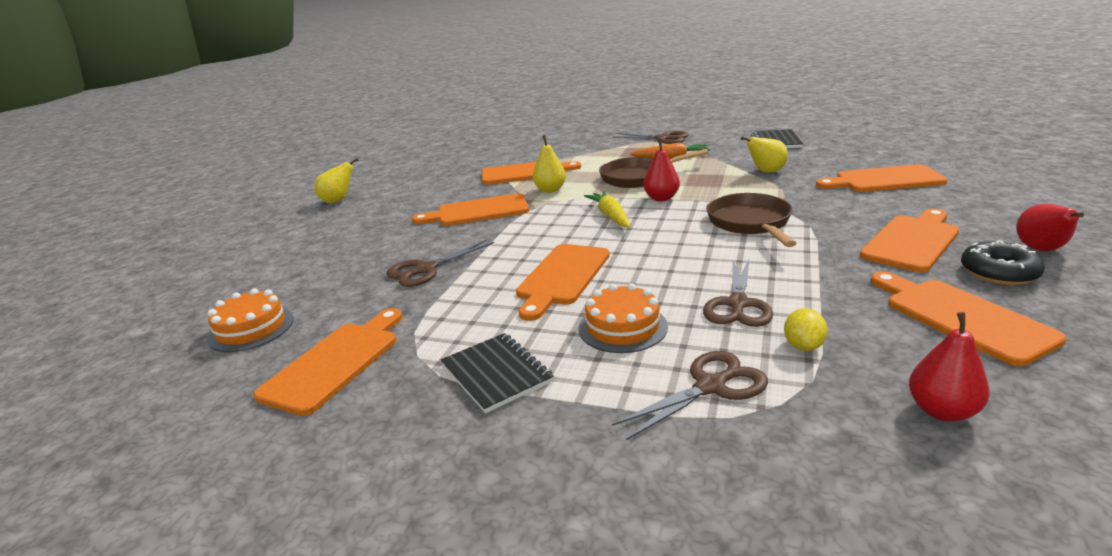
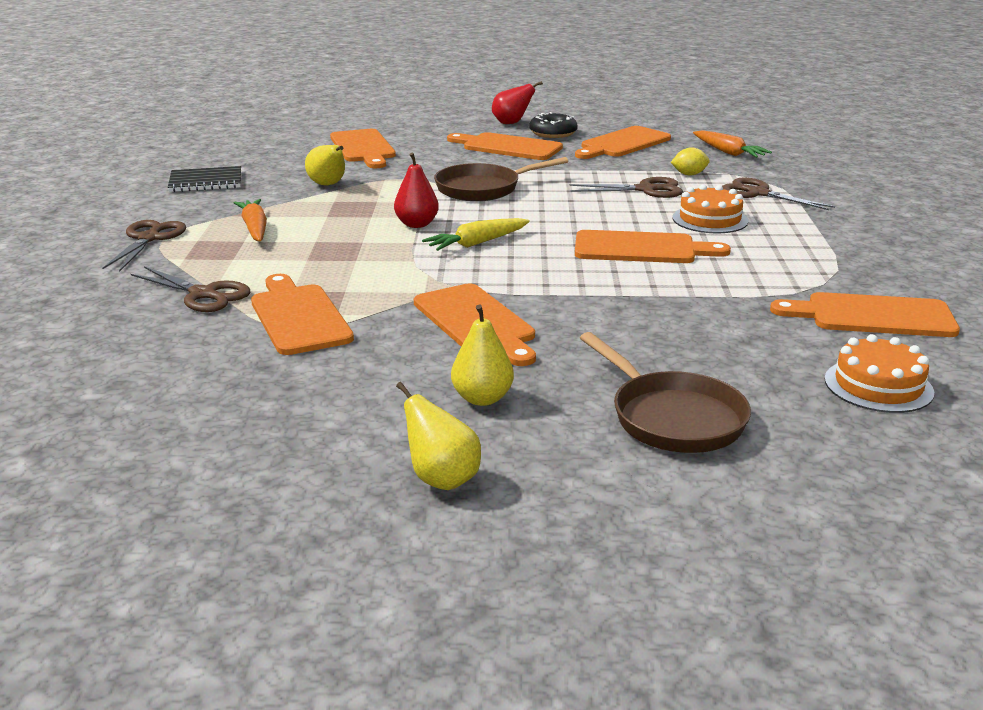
camera: 110 degrees left, 0 degrees up
(426, 269) = (669, 318): brown scissors -> brown scissors (203, 294)
(496, 373) = (812, 251): black notebook -> none
(550, 190) = (384, 287): yellow pear -> yellow pear (482, 398)
(638, 177) = (336, 240): brown pan -> brown pan (672, 418)
(942, 411) = (728, 152): red pear -> orange carrot

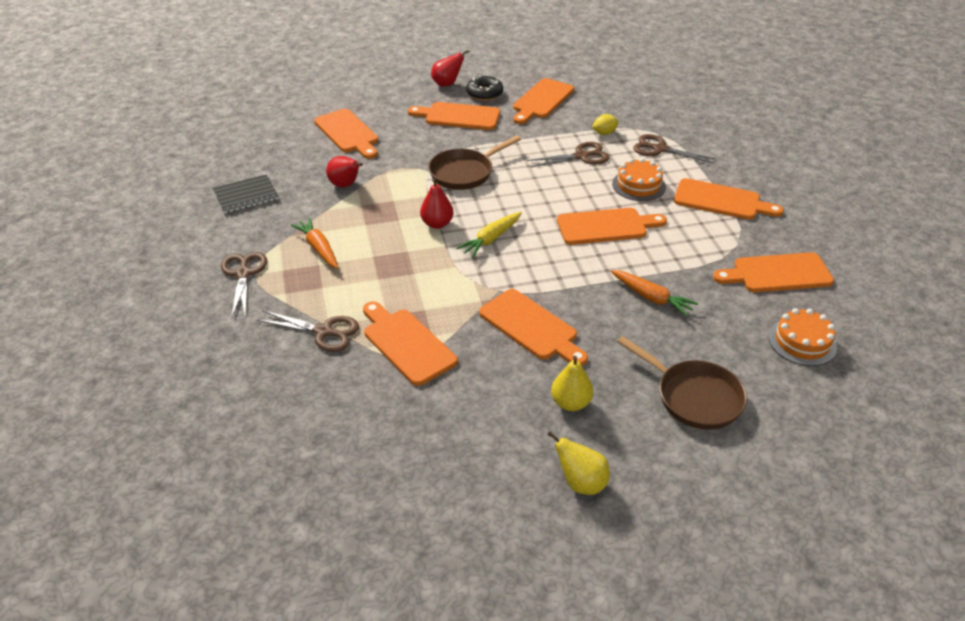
camera: 15 degrees left, 15 degrees up
(328, 185) = (345, 185): yellow pear -> red pear
(728, 152) = (621, 101): orange carrot -> orange carrot (652, 298)
(822, 243) = (721, 200): none -> orange cutting board

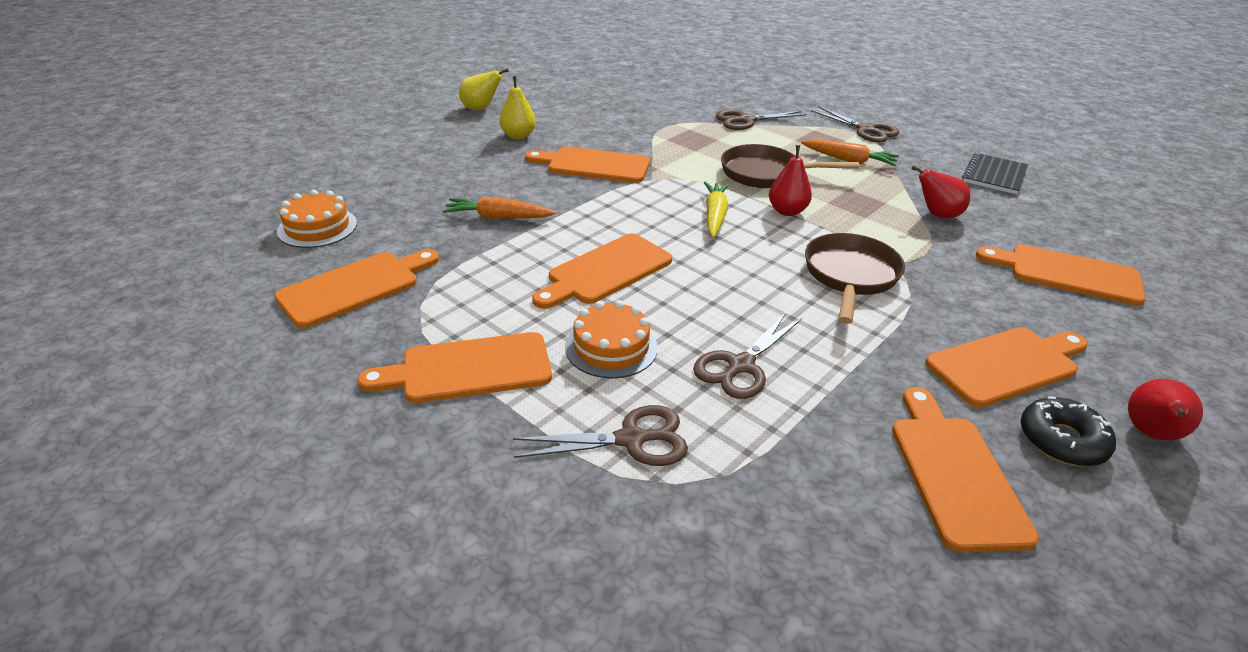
camera: 145 degrees right, 5 degrees down
(406, 344) = (678, 131): orange cutting board -> none
(604, 133) = (757, 436): yellow lemon -> none
(694, 397) = (418, 163): brown pan -> brown pan (766, 173)

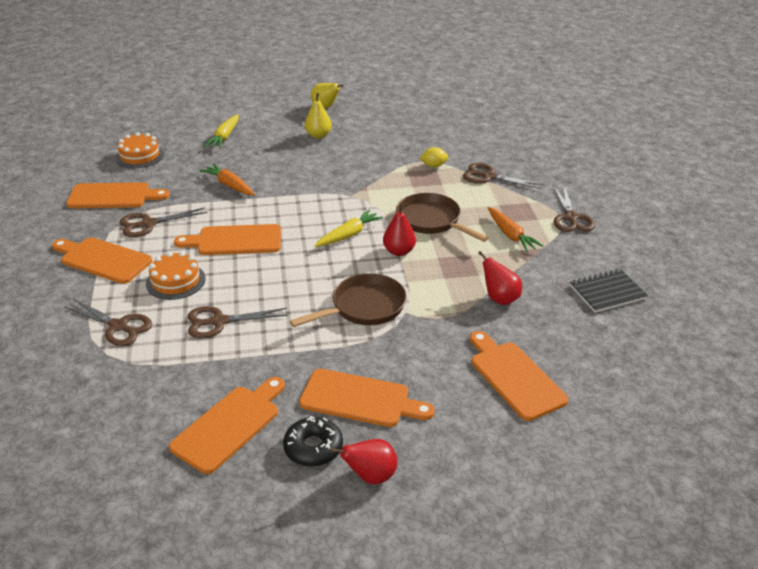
camera: 40 degrees right, 0 degrees up
(405, 171) = (224, 137): none -> yellow carrot
(462, 299) = (148, 224): none -> brown scissors
(594, 165) = (331, 172): orange cutting board -> none
(682, 127) = (433, 166): none -> yellow lemon

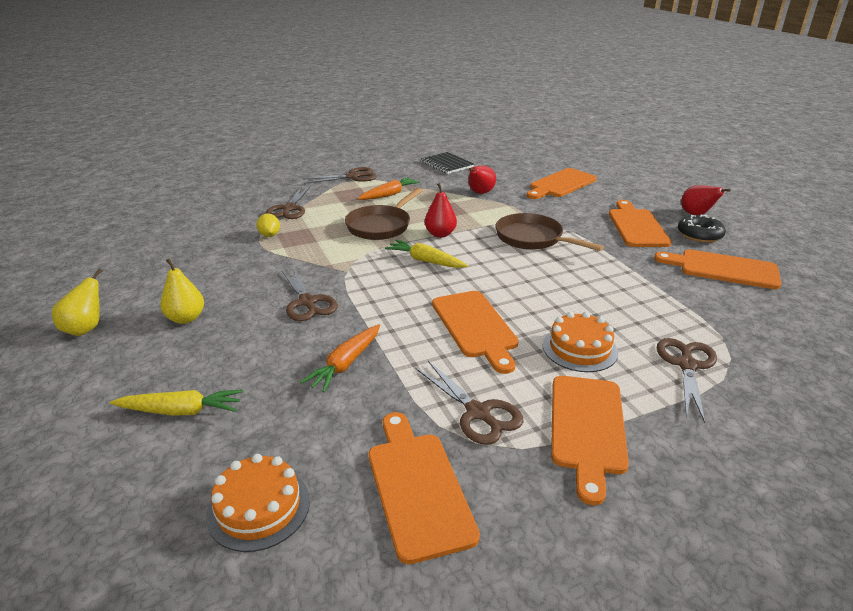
camera: 105 degrees left, 5 degrees down
(219, 322) = (616, 303): brown scissors -> brown scissors (307, 302)

